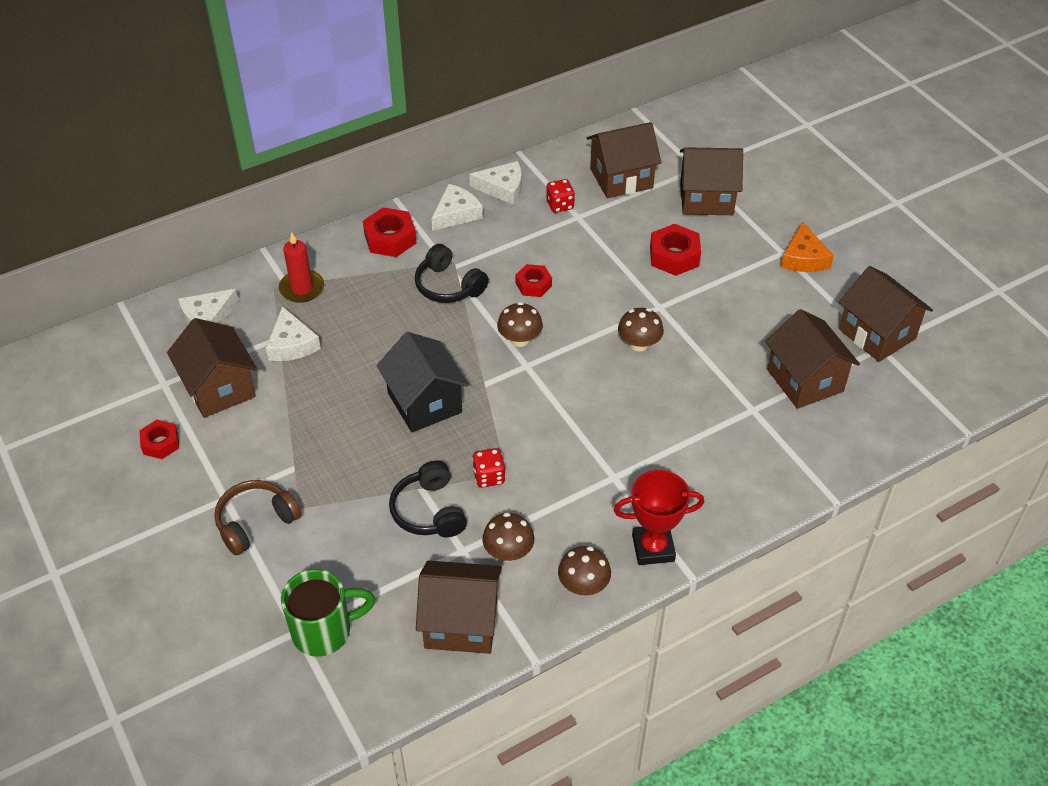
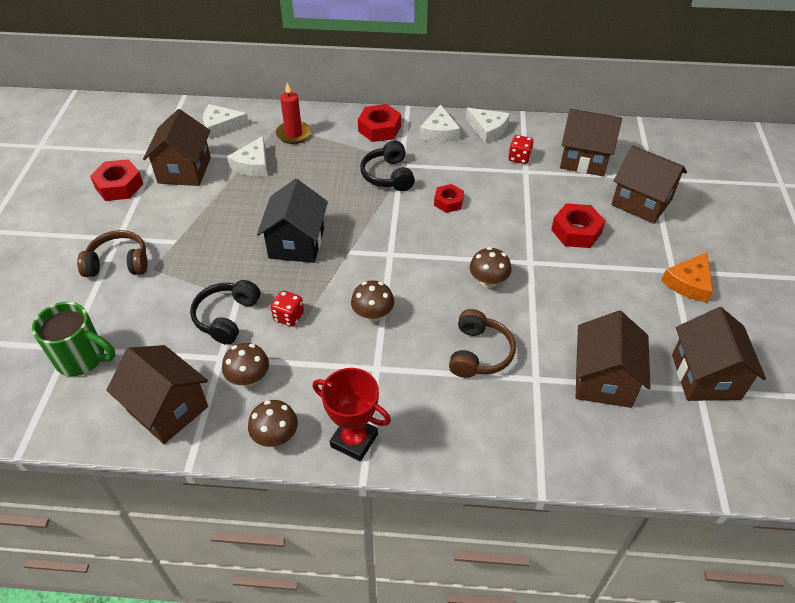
camera: 35 degrees right, 0 degrees up
(160, 443) = (119, 186): red nut -> red nut, size x1.54
(456, 213) = (439, 132): white cheese -> white cheese turned 105 degrees clockwise
(520, 339) = (402, 234): brown mushroom -> brown mushroom (373, 314)
(688, 414) = (479, 353): none -> brown headphones

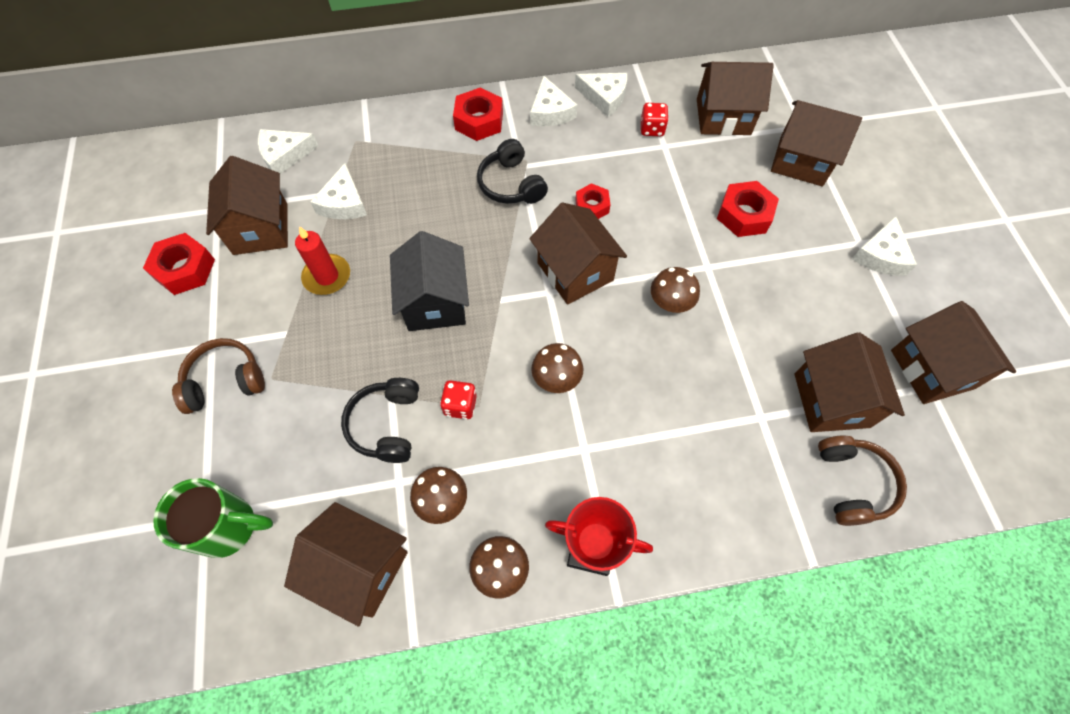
camera: 15 degrees left, 15 degrees up
(293, 134) = (378, 149): red candle -> red candle (327, 276)
(417, 244) = (575, 271): none -> brown house
(479, 353) = (690, 400): brown headphones -> brown headphones (852, 483)
(689, 283) = (881, 255): orange cheese -> white cheese

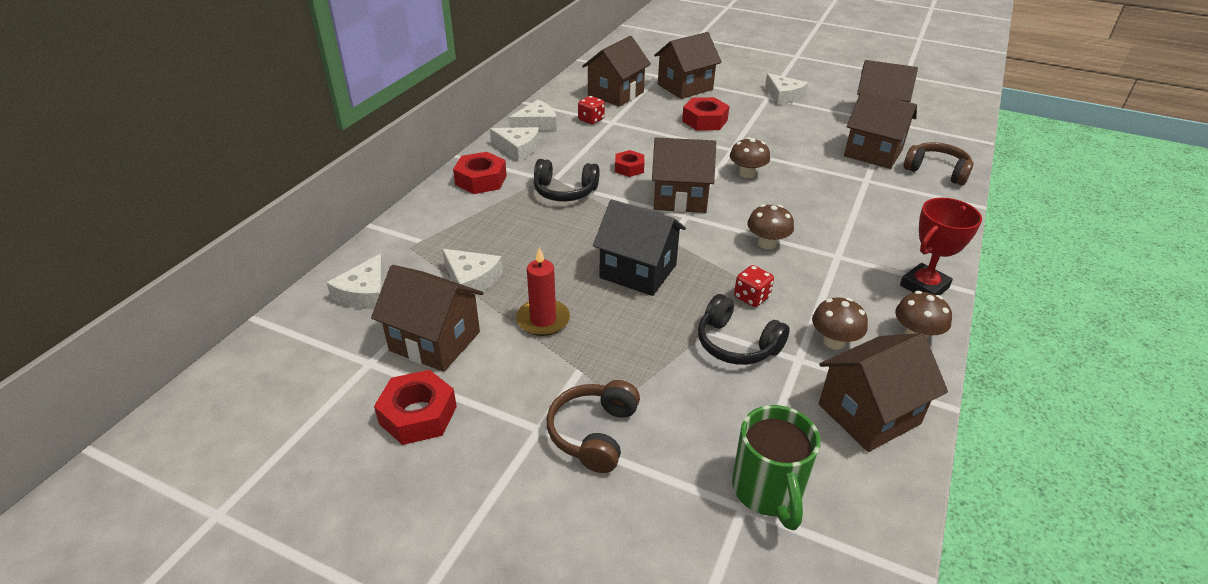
camera: 55 degrees left, 25 degrees down
(228, 527) = (768, 491): green mug -> green mug turned 135 degrees clockwise

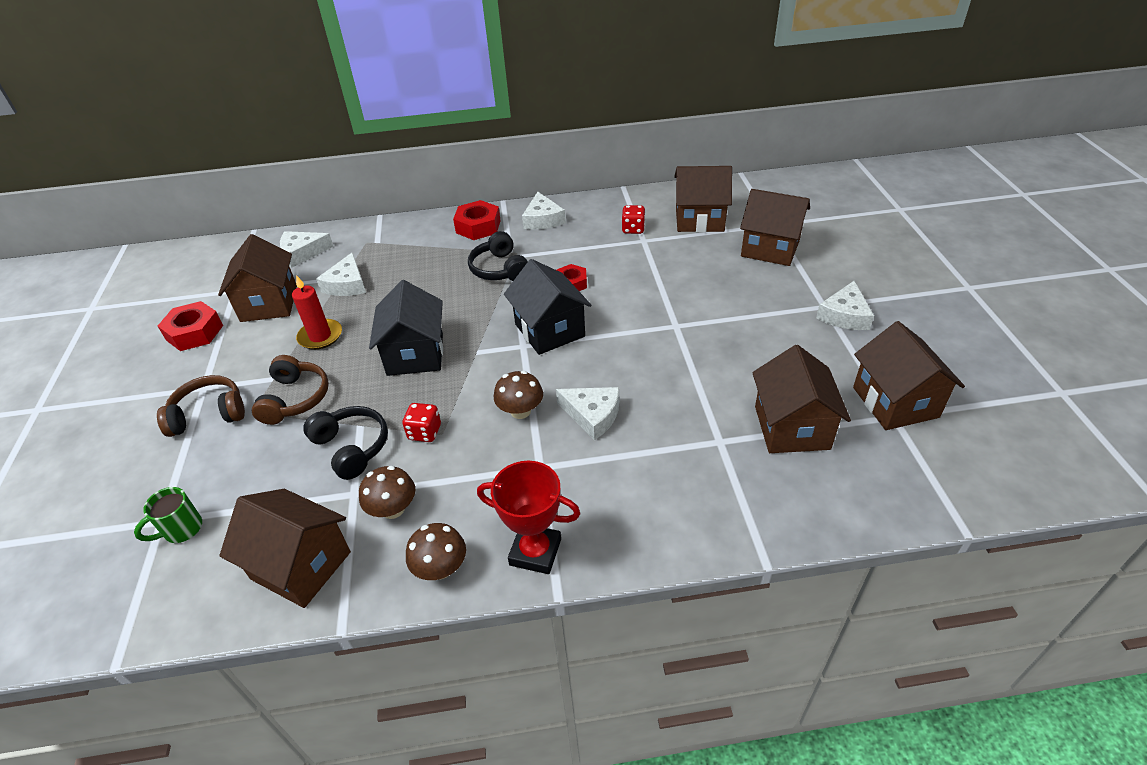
camera: 60 degrees right, 5 degrees up
(536, 124) = (592, 209): white cheese -> white cheese (592, 415)
(680, 198) = (549, 330): brown house -> black house
(704, 121) = (714, 287): red nut -> none
(736, 344) = (351, 447): black headphones -> black headphones turned 135 degrees clockwise
(747, 173) = (637, 353): brown mushroom -> none
(768, 491) = (182, 529): green mug -> green mug, size x0.62
(936, 171) = (811, 496): brown headphones -> brown headphones (295, 399)

